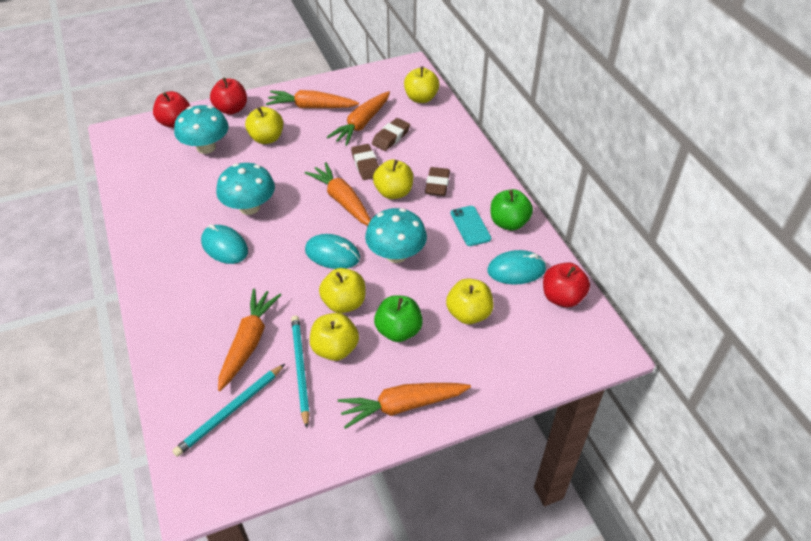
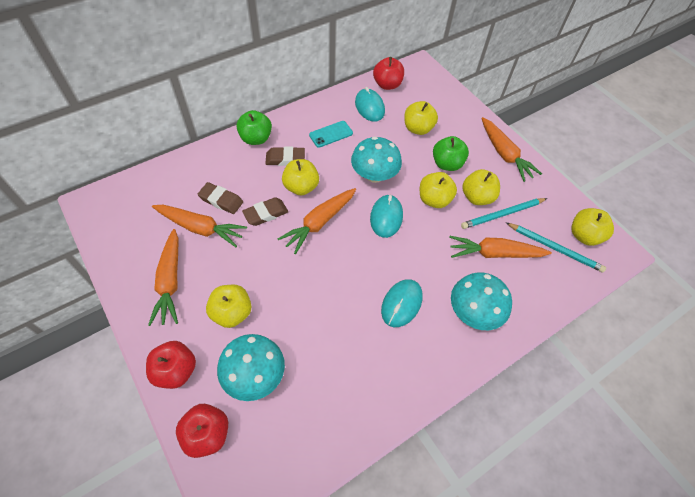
camera: 105 degrees left, 10 degrees up
(249, 207) = (344, 298): turquoise mushroom -> turquoise mushroom (473, 312)
(421, 98) = (154, 185): yellow apple -> yellow apple (584, 236)
(508, 223) = (322, 113): green apple -> green apple (256, 139)

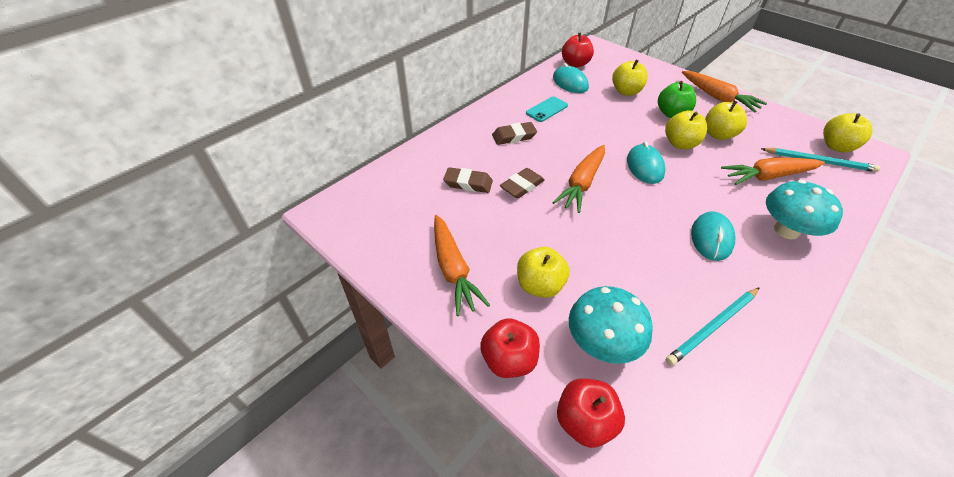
camera: 10 degrees left, 10 degrees down
(201, 228) = (460, 212): orange carrot -> none
(256, 139) = (474, 125): green apple -> none
(301, 187) = (544, 157): yellow apple -> none
(374, 175) = (610, 134): turquoise mushroom -> none
(502, 214) = (751, 144): turquoise pencil -> turquoise pencil (712, 327)

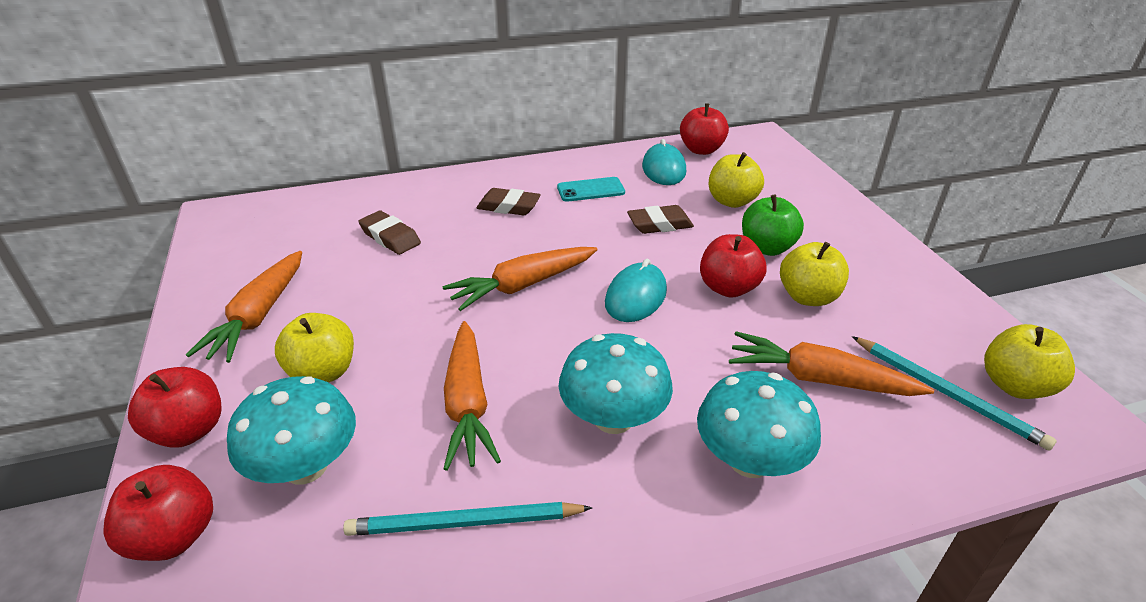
camera: 30 degrees right, 10 degrees down
(522, 186) = (446, 262): brown eraser -> brown eraser (659, 224)
(680, 144) = (728, 288): yellow apple -> red apple
(711, 238) = (613, 418): turquoise mouse -> turquoise mushroom
(718, 97) = (875, 250): orange carrot -> orange carrot (468, 404)

